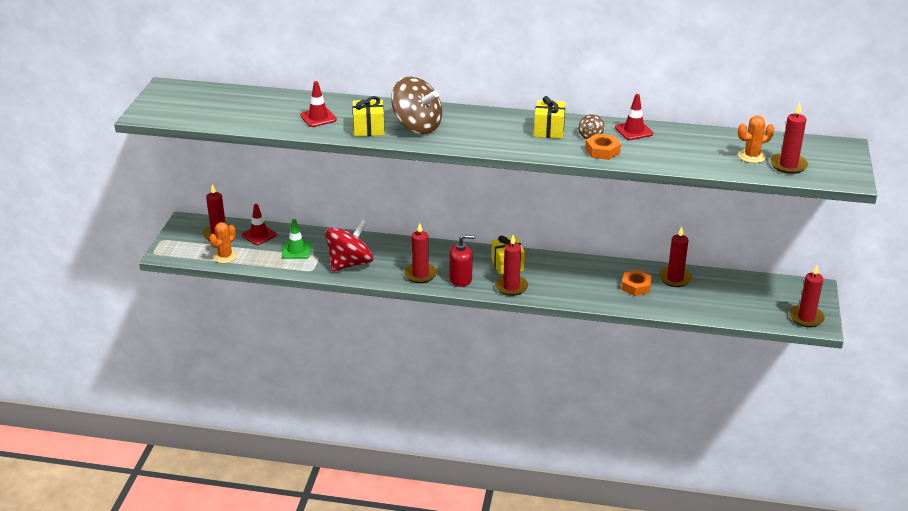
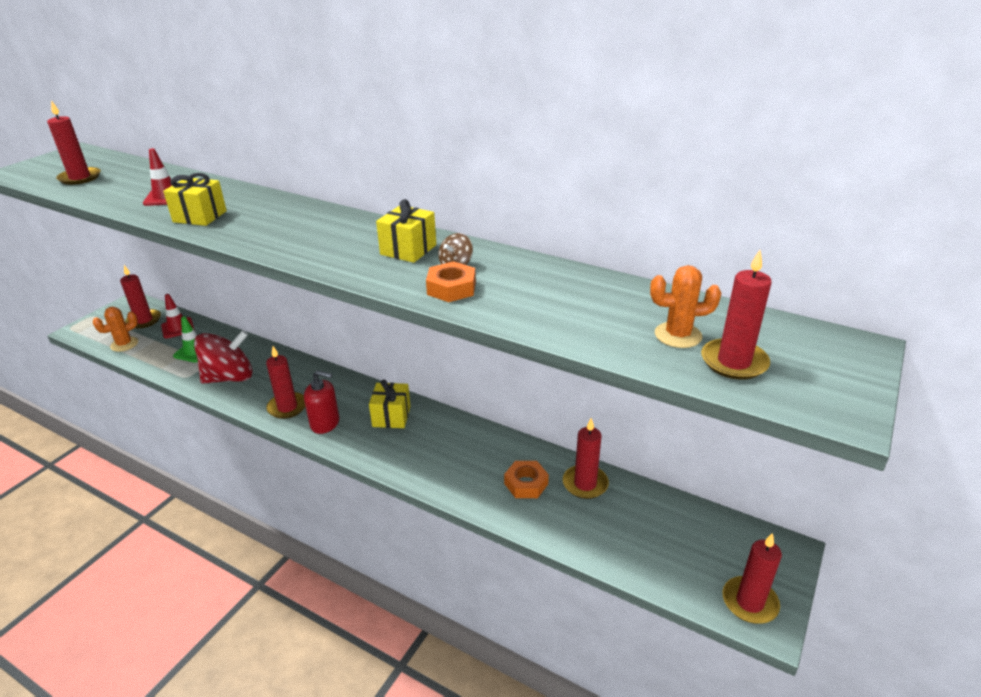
camera: 20 degrees right, 0 degrees up
(417, 126) = (256, 221): brown spinning top -> none
(511, 287) = (373, 447): red candle -> red candle (80, 178)
(633, 131) = (522, 268): red traffic cone -> none

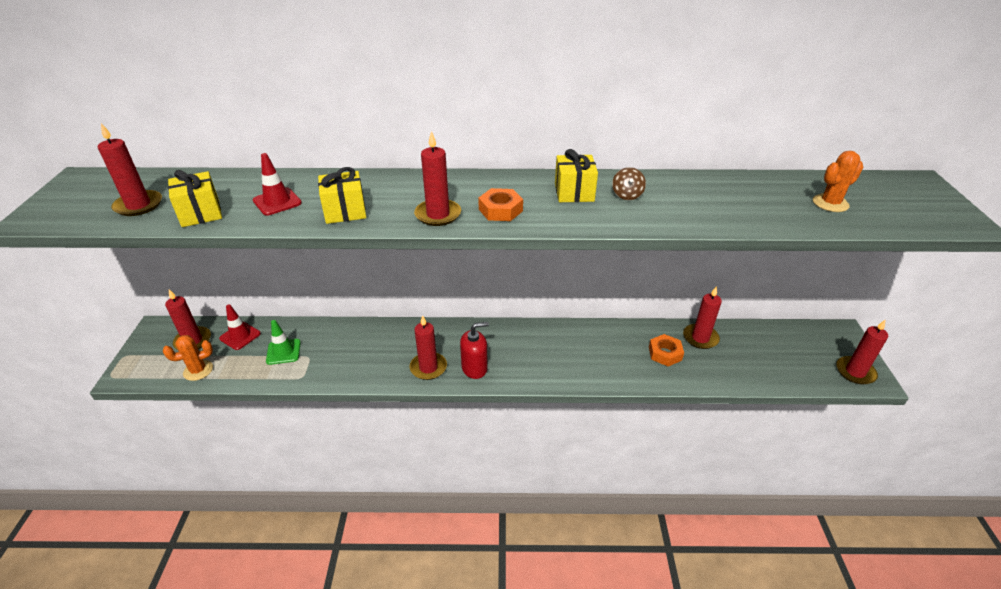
camera: 30 degrees left, 5 degrees up
(124, 344) = (198, 370): orange cactus -> orange cactus turned 45 degrees clockwise
(229, 377) = (346, 362): red spinning top -> none
(391, 416) = (521, 342): yellow gift -> yellow gift (201, 213)
(451, 288) = (651, 213): orange nut -> orange nut (500, 210)
(734, 362) = (881, 211): red candle -> red candle (438, 215)

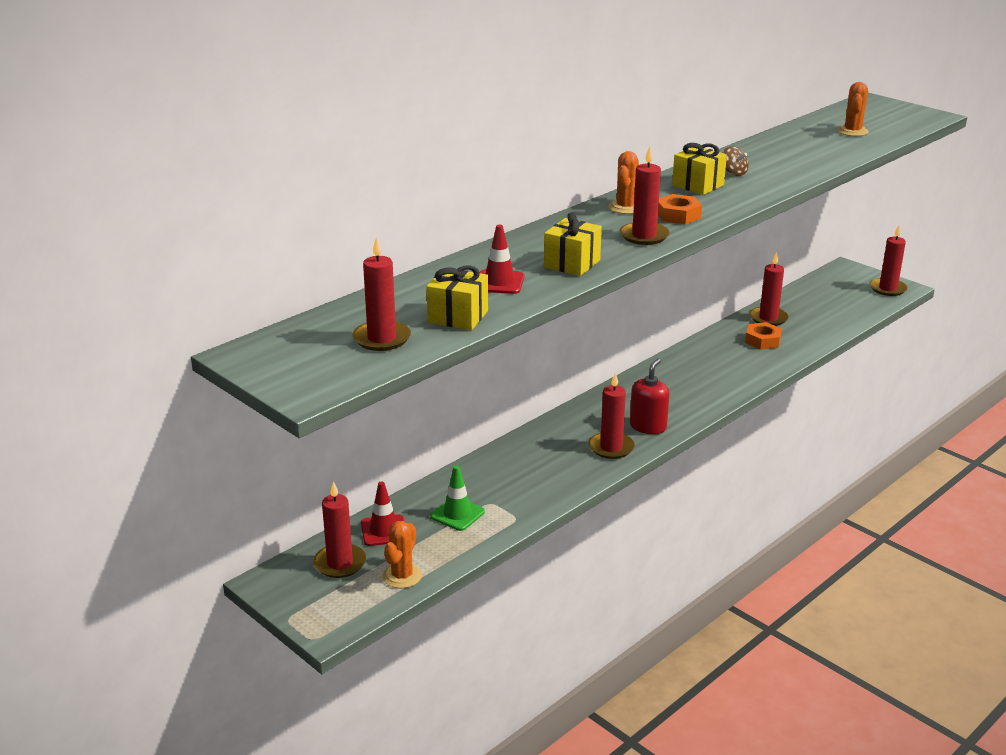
camera: 45 degrees left, 10 degrees down
(481, 186) = (626, 207): none -> orange cactus

